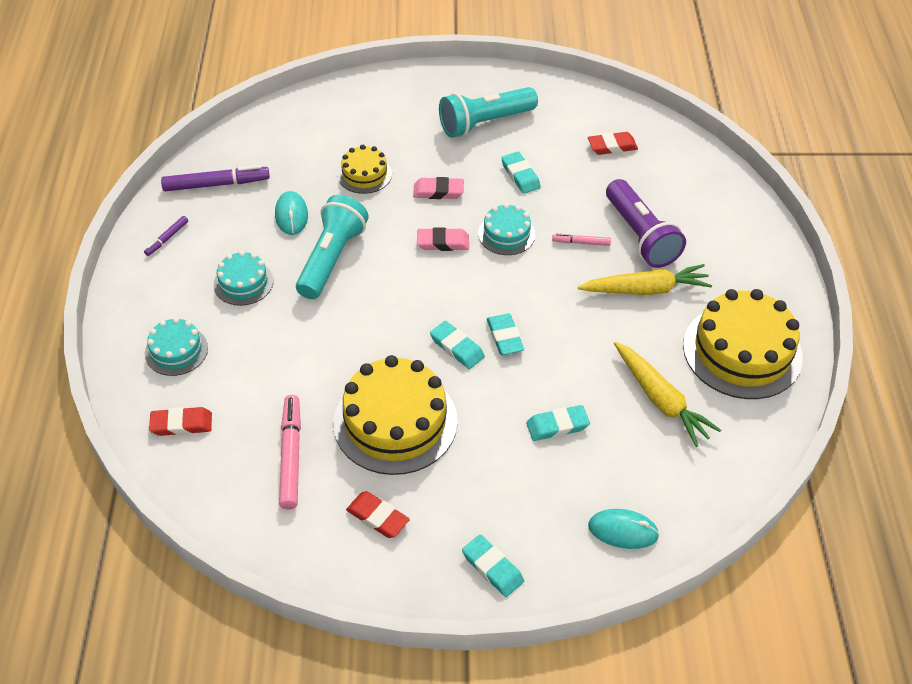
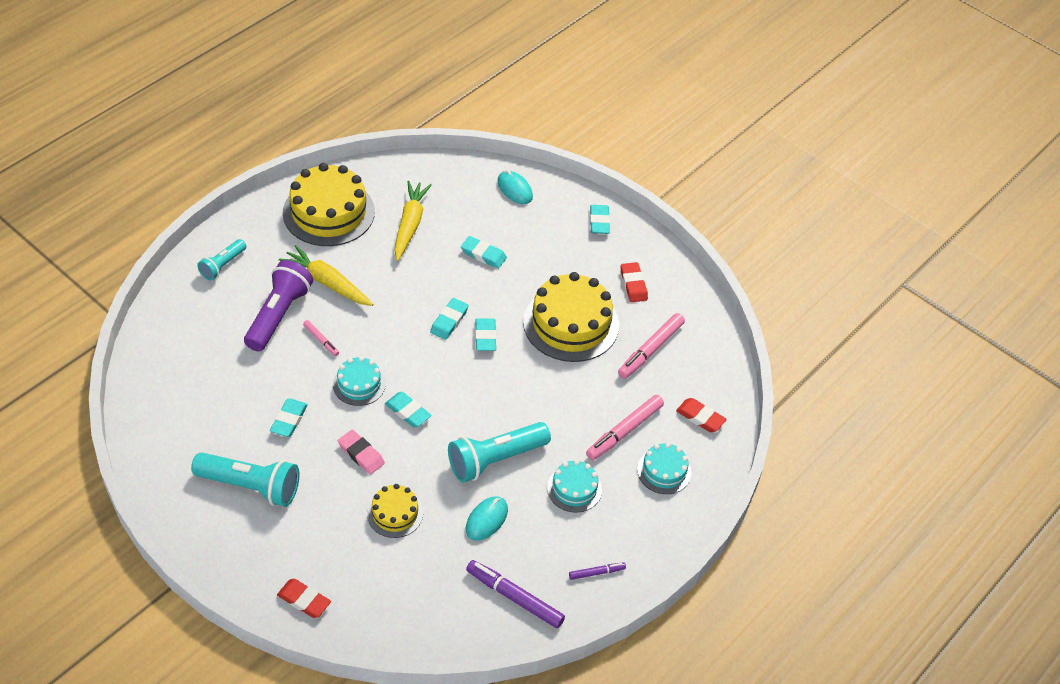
camera: 140 degrees left, 0 degrees up
(244, 358) = (624, 431): none -> pink marker
(443, 242) = (408, 412): pink eraser -> turquoise eraser
(612, 146) = (194, 390): red eraser -> red eraser (304, 600)
(741, 238) = (222, 265): none -> turquoise flashlight

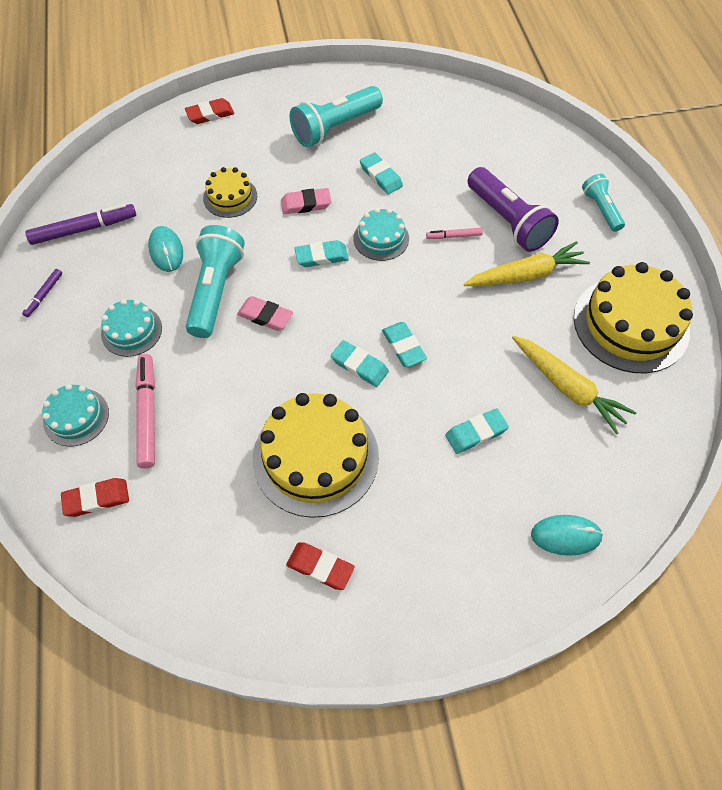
camera: 130 degrees right, 10 degrees up
(491, 414) = (265, 316): none -> pink eraser
(599, 222) = (448, 602): turquoise eraser -> none
(650, 350) = (217, 514): pink marker -> none

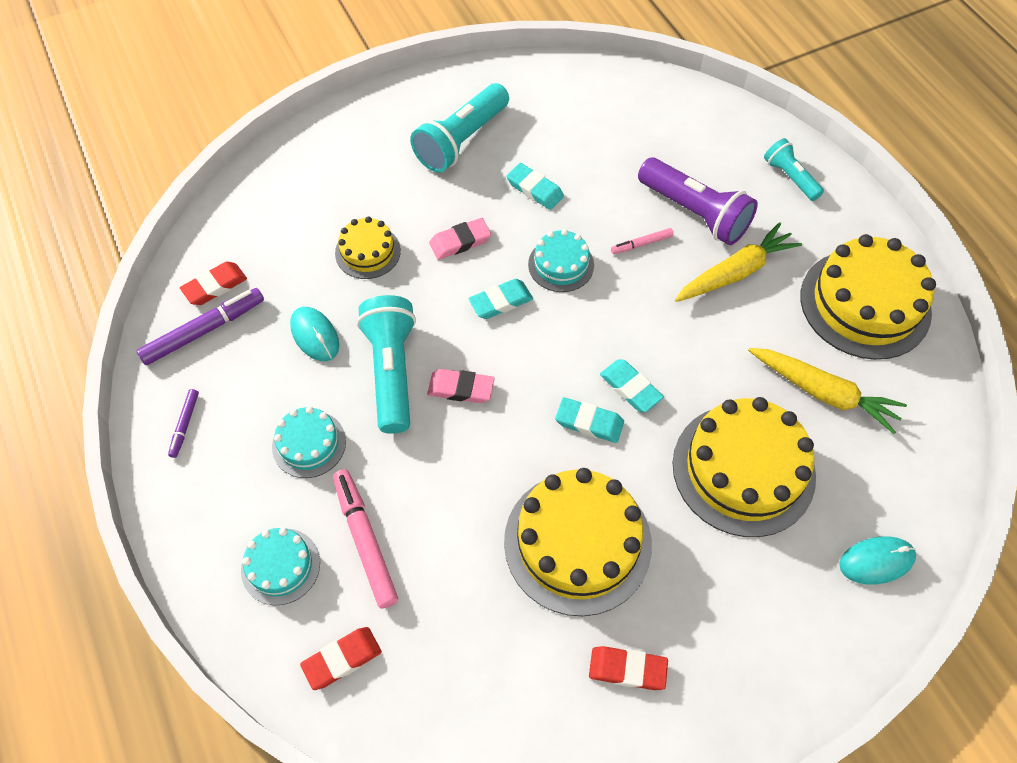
camera: 15 degrees left, 0 degrees up
(210, 114) = (307, 153): red eraser -> red eraser (215, 286)
(476, 433) = (743, 469): turquoise eraser -> yellow cake

